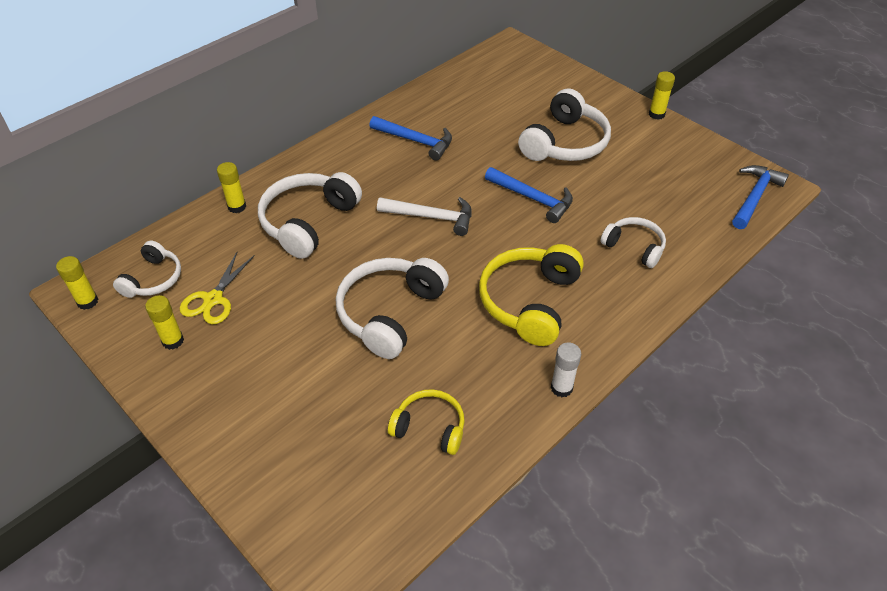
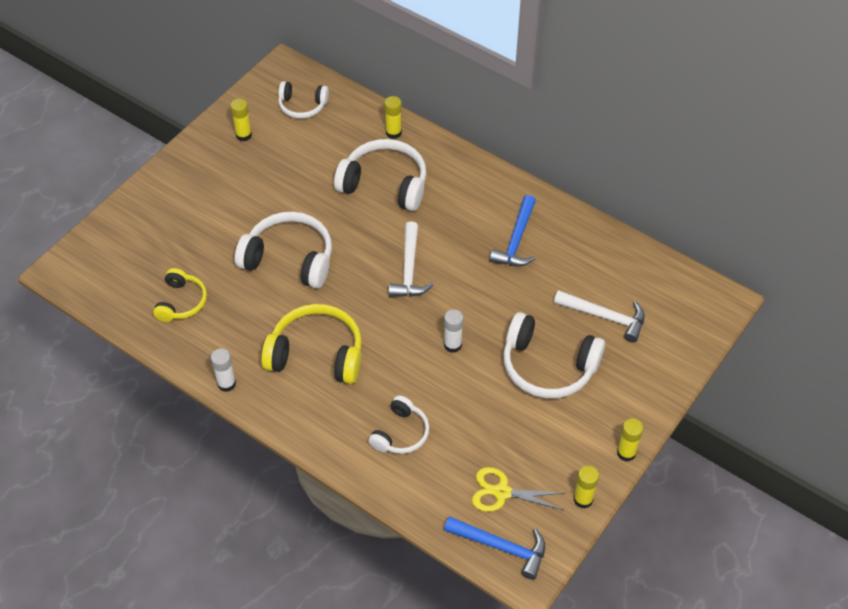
camera: 80 degrees right, 5 degrees up
(87, 301) = (274, 77): yellow glue stick -> yellow glue stick (583, 499)
(213, 299) = (287, 146): yellow scissors -> yellow scissors (502, 492)
(516, 104) = (605, 317): none -> white hammer
(532, 198) = (452, 345): blue hammer -> white glue stick

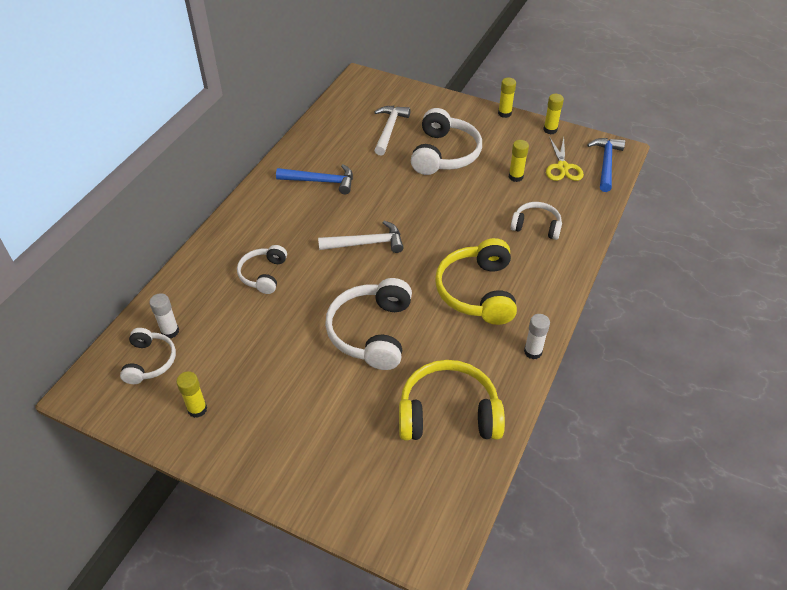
camera: 100 degrees left, 5 degrees down
(181, 302) = (448, 413): yellow headphones -> yellow headphones, size x1.69
(385, 184) = (263, 274): white headphones -> white headphones, size x0.59
(393, 133) = (192, 278): yellow glue stick -> yellow glue stick (515, 177)
(452, 345) = (440, 207): white glue stick -> white glue stick (170, 331)

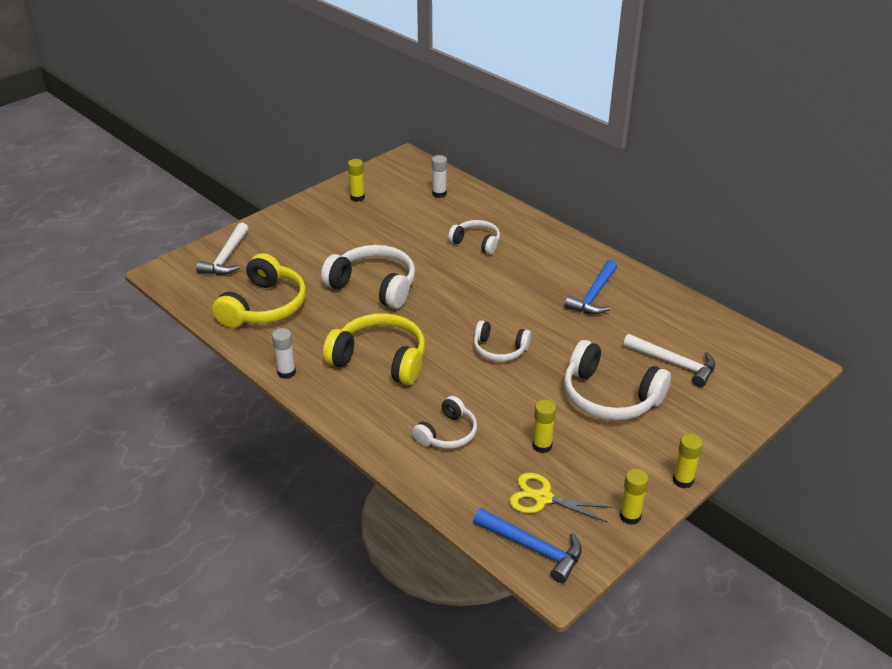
camera: 110 degrees right, 10 degrees down
(150, 361) = (415, 183): white headphones -> white headphones (499, 349)
(366, 243) = (485, 306): white hammer -> white hammer (226, 257)

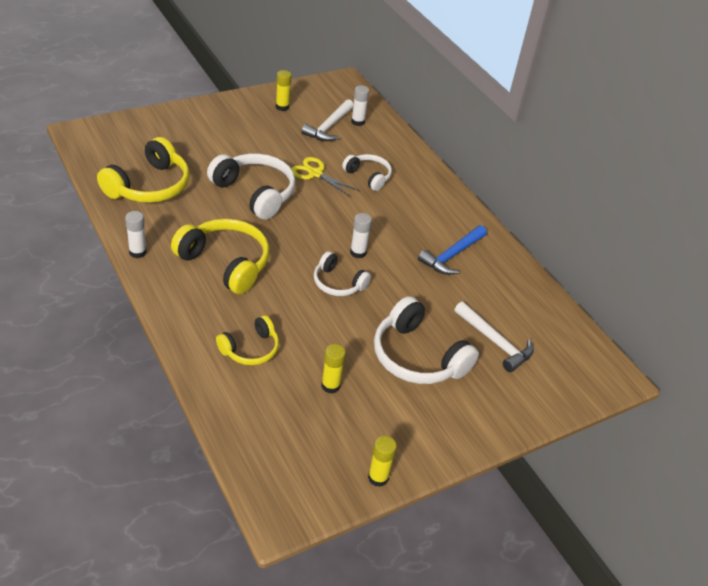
camera: 10 degrees right, 5 degrees up
(226, 257) = (140, 133): white hammer -> white hammer (329, 127)
(447, 433) = (250, 349): white headphones -> yellow headphones
(503, 316) = (358, 252): none -> white glue stick
(533, 548) = (273, 480): blue hammer -> none
(543, 498) = (306, 436): yellow scissors -> yellow scissors (315, 173)
(682, 480) = (445, 458): yellow glue stick -> none

